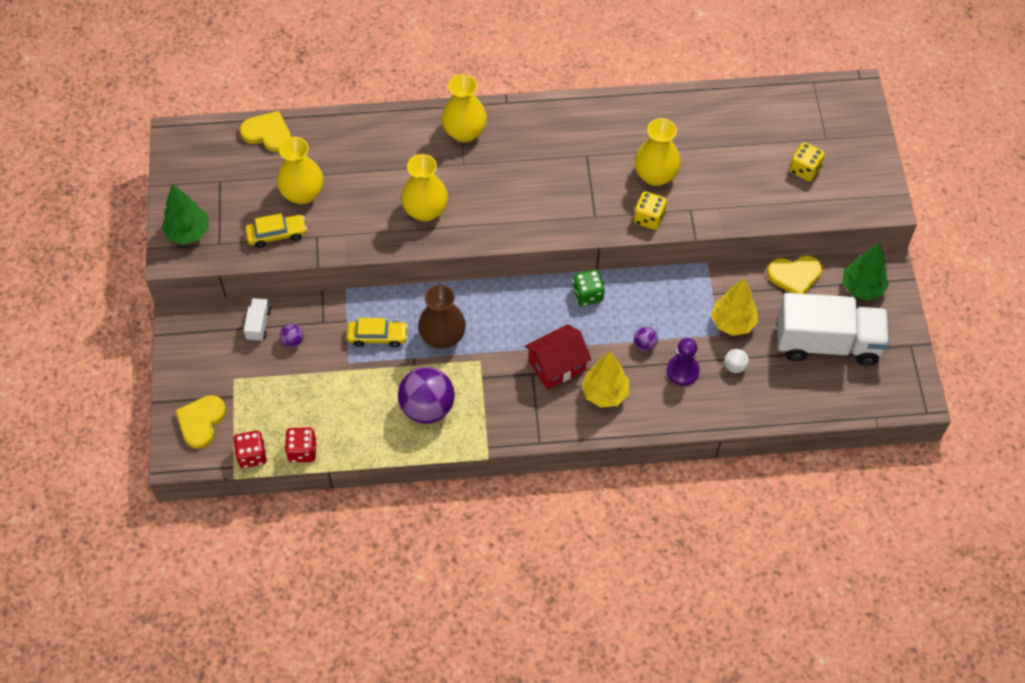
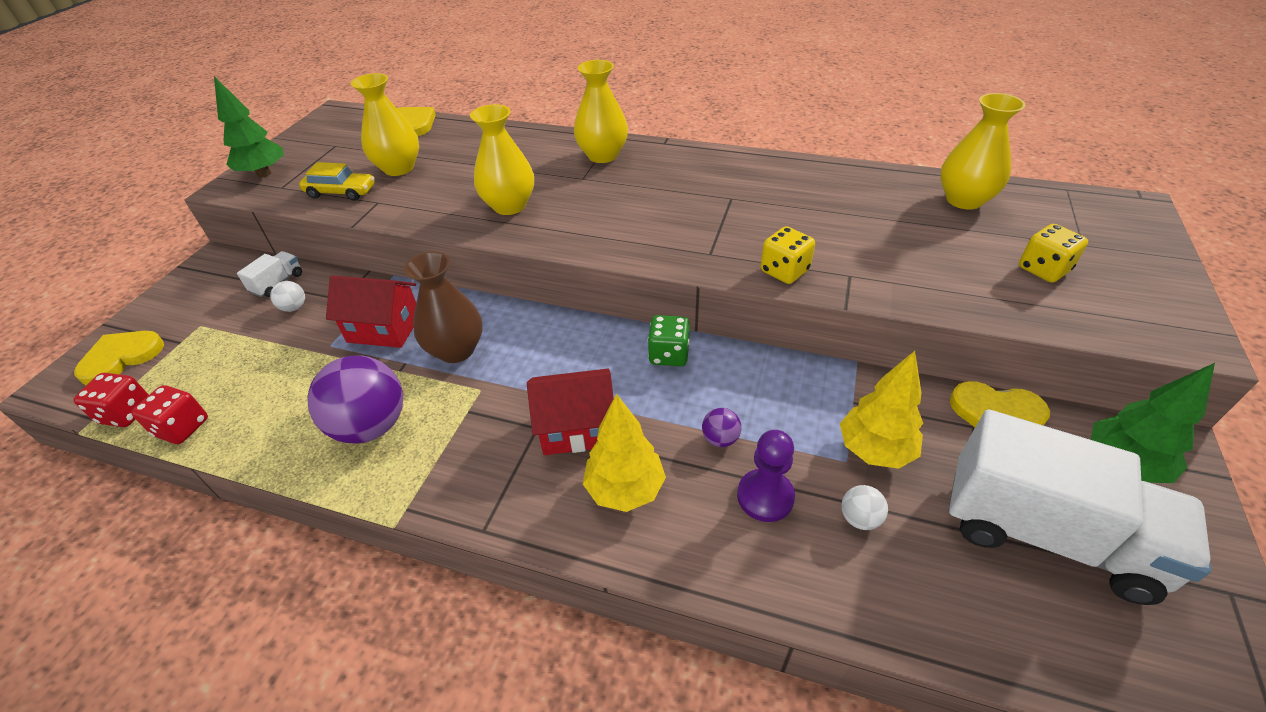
camera: 25 degrees right, 15 degrees down
(293, 341) = (294, 307): purple ball -> white ball
(377, 337) = (384, 328): yellow car -> red house
(655, 175) = (813, 232): yellow vase -> yellow vase (964, 200)

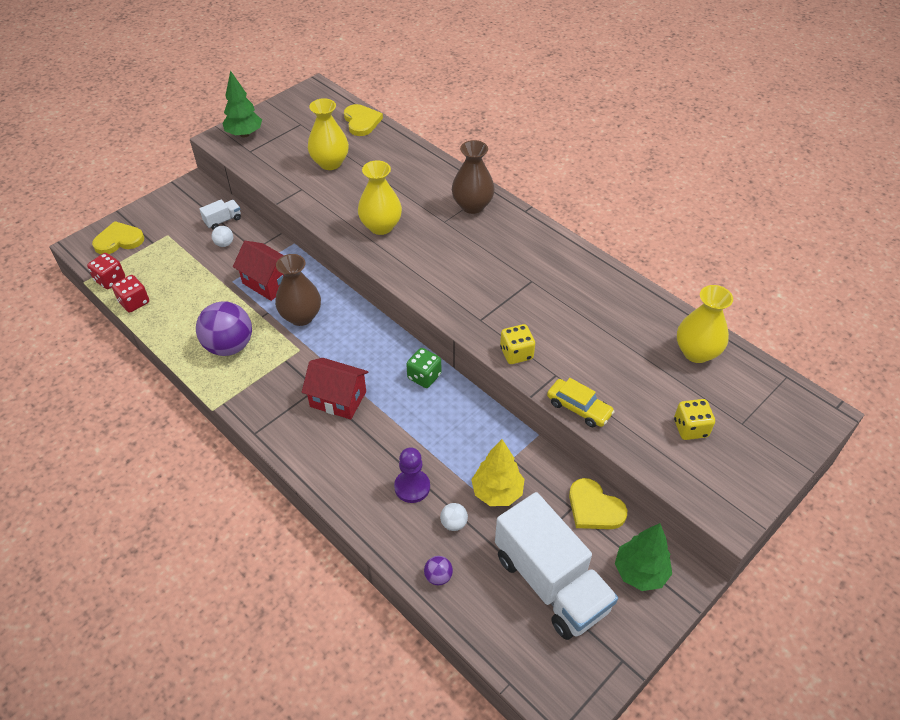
camera: 25 degrees right, 5 degrees up
(341, 192) = (283, 171): yellow car -> yellow car (579, 408)
(602, 155) = (472, 206): yellow vase -> brown vase
(625, 489) = (340, 446): yellow tree -> none
(720, 439) = (413, 443): purple ball -> purple ball (438, 576)

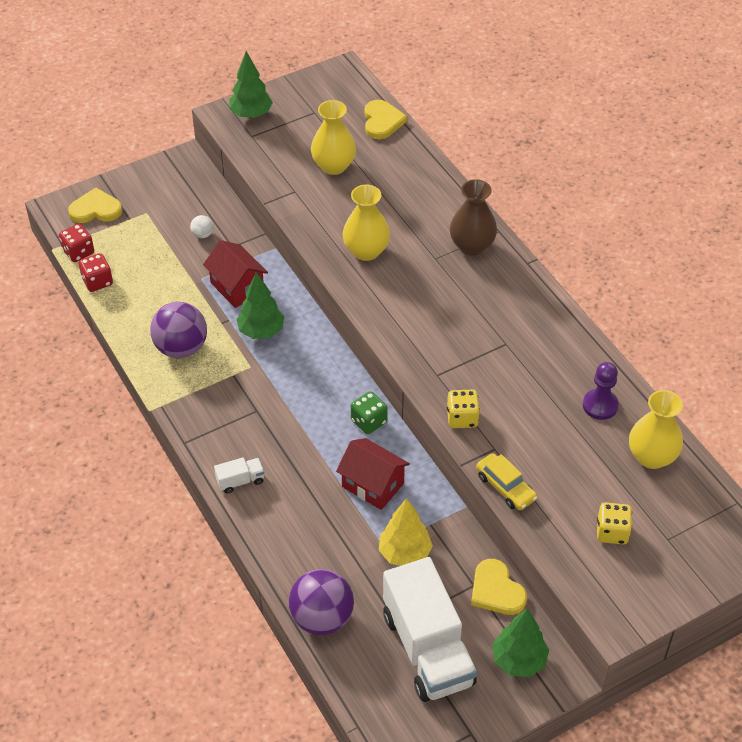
camera: 15 degrees right, 0 degrees up
(223, 220) = (207, 207): white truck -> white truck (240, 481)
(301, 316) = (261, 331): brown vase -> green tree
(338, 399) = (275, 426): red house -> red house (373, 485)
(412, 487) = (322, 529): purple pawn -> purple pawn (600, 405)
(438, 576) = (322, 618): purple ball -> purple ball, size x2.29
(454, 523) = (352, 573): white ball -> none

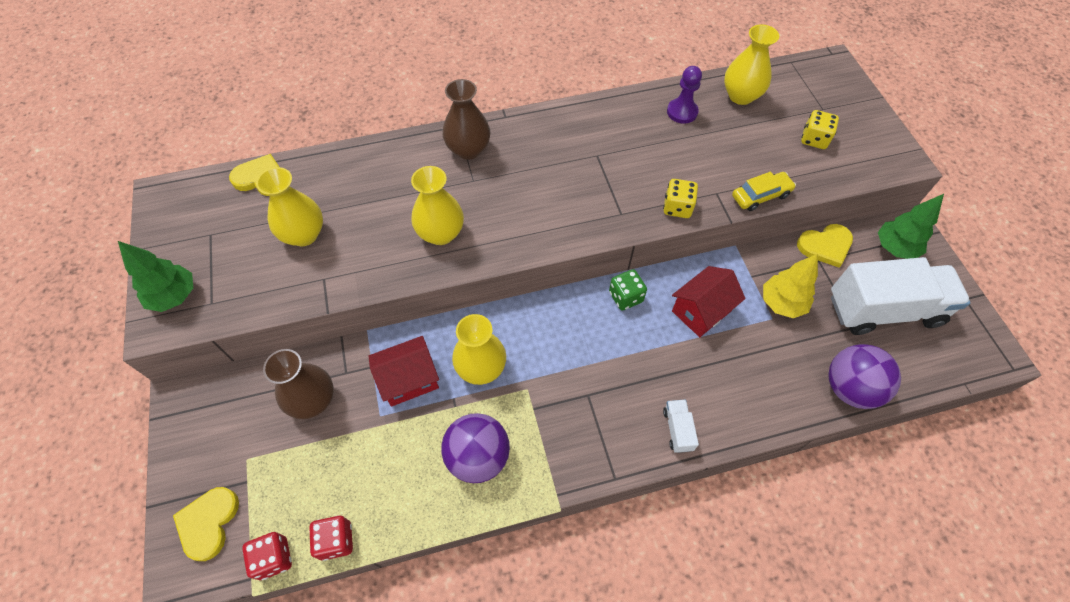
camera: 75 degrees left, 10 degrees up
(202, 234) = (313, 400): white ball -> brown vase
(261, 331) = (481, 368): green tree -> yellow vase

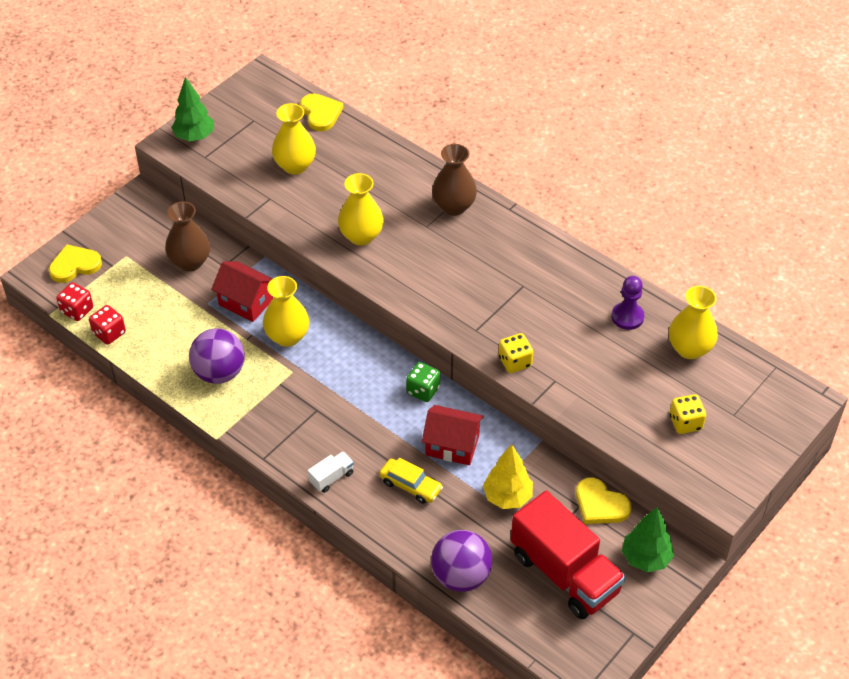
camera: 55 degrees right, 10 degrees down
(760, 196) = (579, 411): yellow car -> yellow car (410, 485)
(883, 310) = (564, 573): white truck -> red truck

